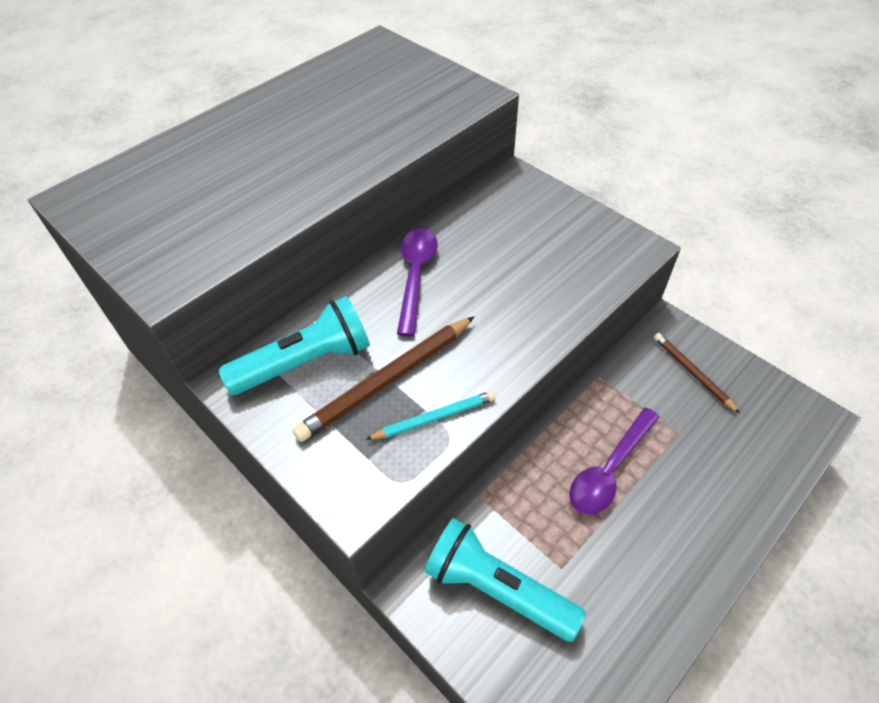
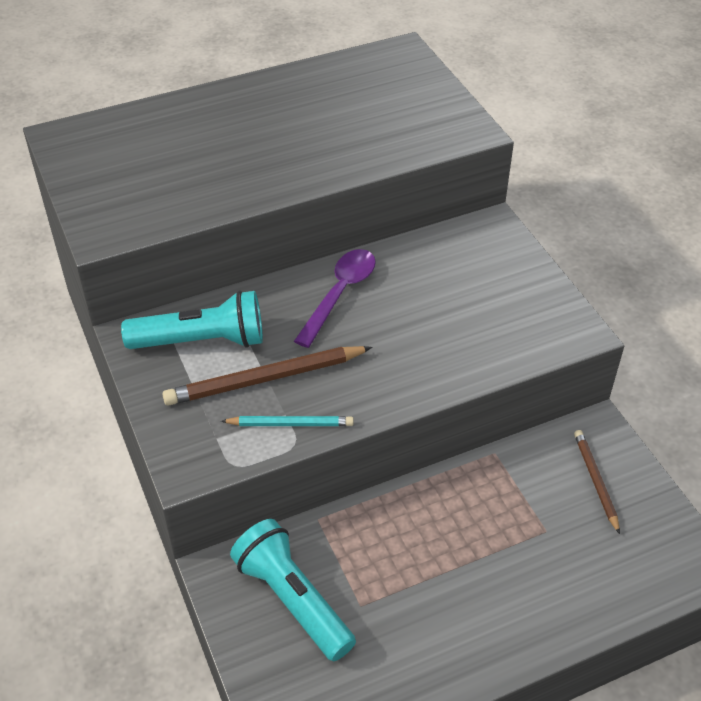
camera: 20 degrees right, 5 degrees down
(609, 470) = (454, 540): purple spoon -> none

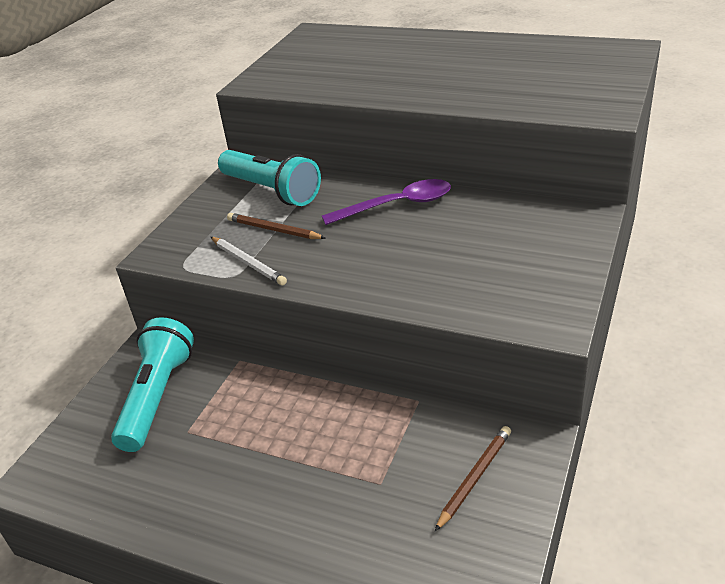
camera: 50 degrees right, 10 degrees down
(265, 379) = (274, 230): brown pencil -> brown pencil, size x0.59
(290, 424) = (248, 263): turquoise pencil -> white pencil

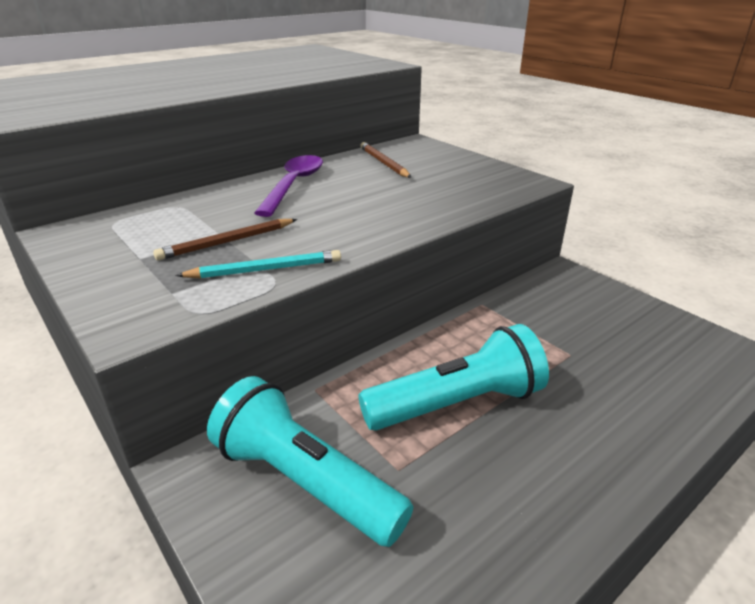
camera: 65 degrees left, 5 degrees down
(248, 263) = (265, 269): white pencil -> turquoise pencil
(271, 191) = (149, 226): turquoise flashlight -> turquoise flashlight (457, 404)
(474, 478) = (589, 309): brown pencil -> brown pencil (384, 163)

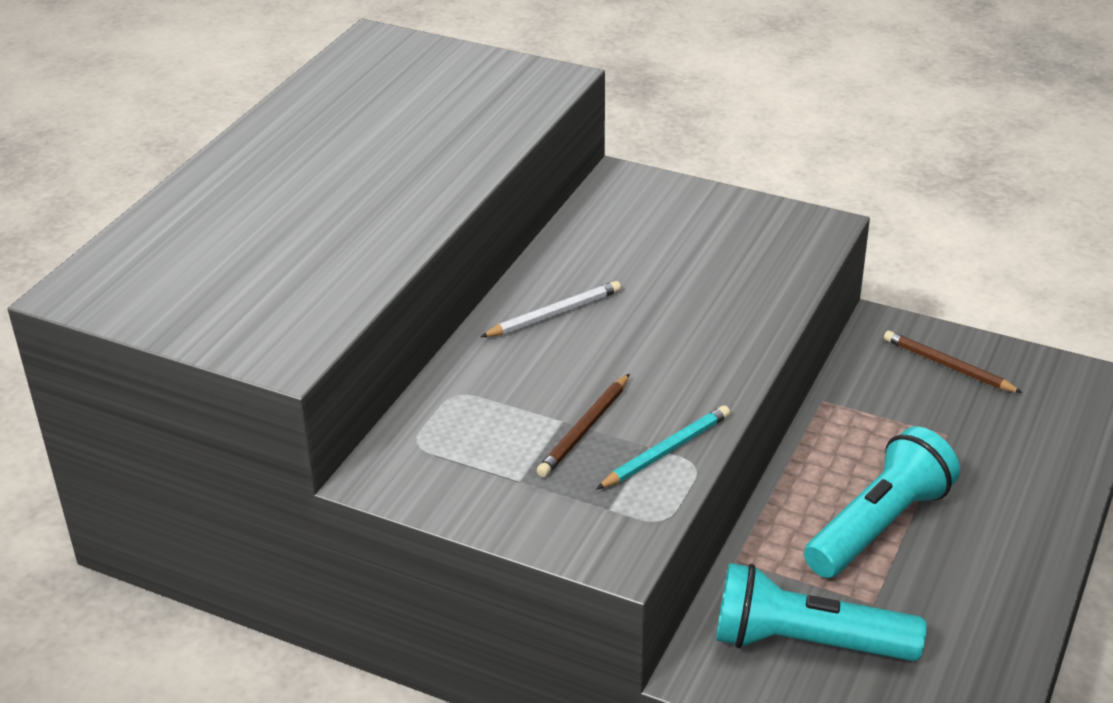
camera: 25 degrees left, 5 degrees up
(294, 185) = (554, 314): purple spoon -> white pencil
(384, 163) = (622, 238): brown pencil -> brown pencil (948, 366)

